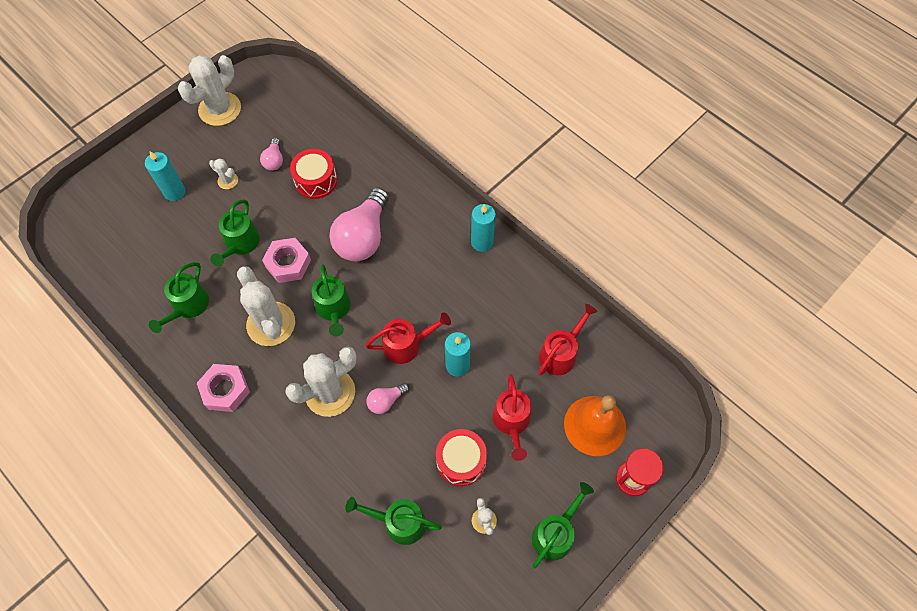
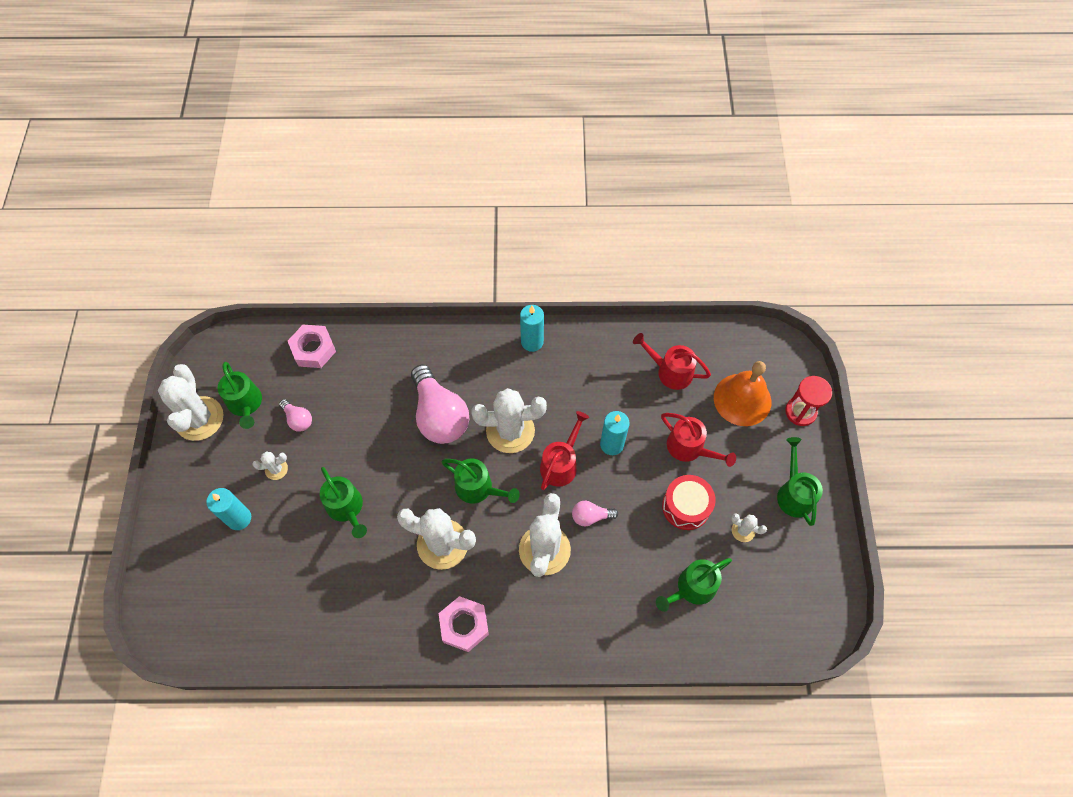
camera: 45 degrees left, 0 degrees up
(188, 307) = (360, 594): green watering can -> green watering can (246, 404)
(288, 263) = (403, 487): pink nut -> pink nut (313, 349)
(316, 181) = (352, 406): red drum -> none
(386, 401) = (591, 516): pink light bulb -> pink light bulb turned 75 degrees clockwise
(398, 290) = (510, 431): none -> white cactus
(561, 353) = (670, 371): red watering can -> red watering can turned 60 degrees counterclockwise

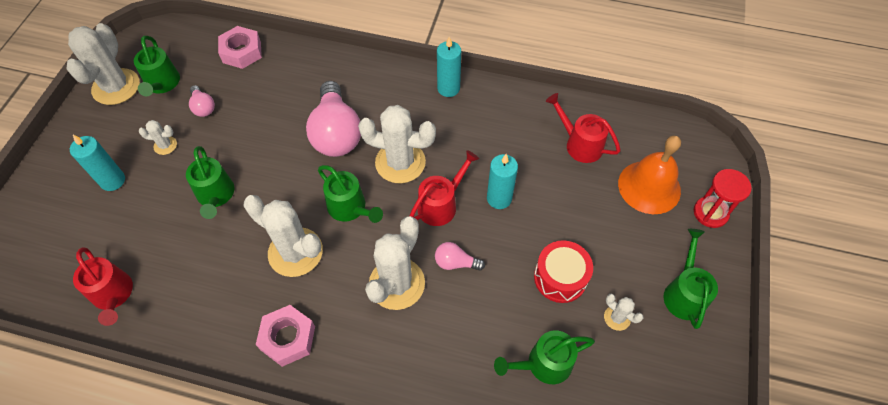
camera: 15 degrees right, 5 degrees down
(689, 448) = (580, 221): red watering can -> red watering can (113, 295)

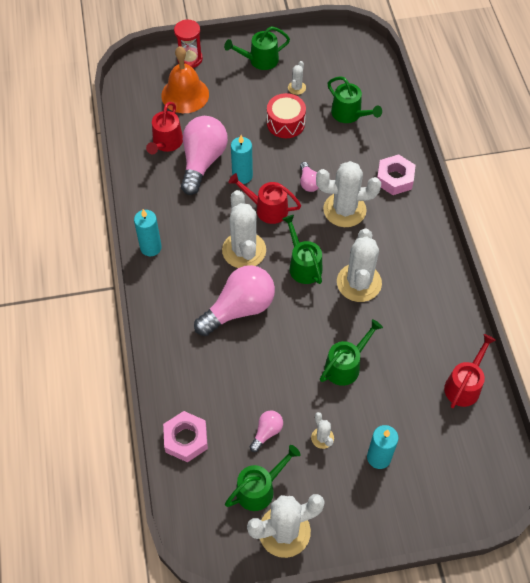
camera: 115 degrees left, 0 degrees up
(288, 338) = (421, 254): pink nut -> pink nut (394, 178)
(350, 208) = (303, 265): green watering can -> green watering can turned 45 degrees counterclockwise
(537, 168) = (202, 161): none -> pink light bulb

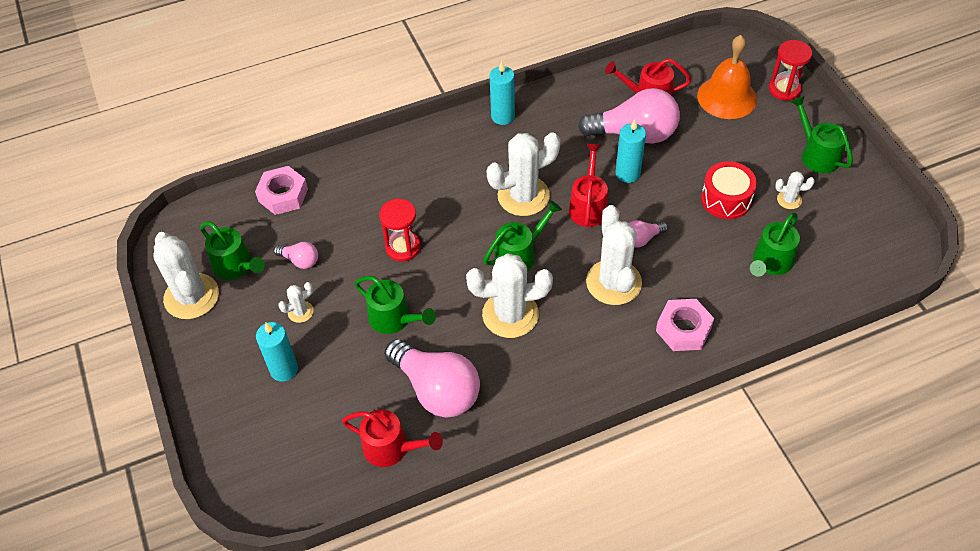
camera: 80 degrees right, 5 degrees down
(239, 309) = (445, 207): pink light bulb -> pink light bulb (436, 389)
(273, 348) = (403, 247): none -> red hourglass

